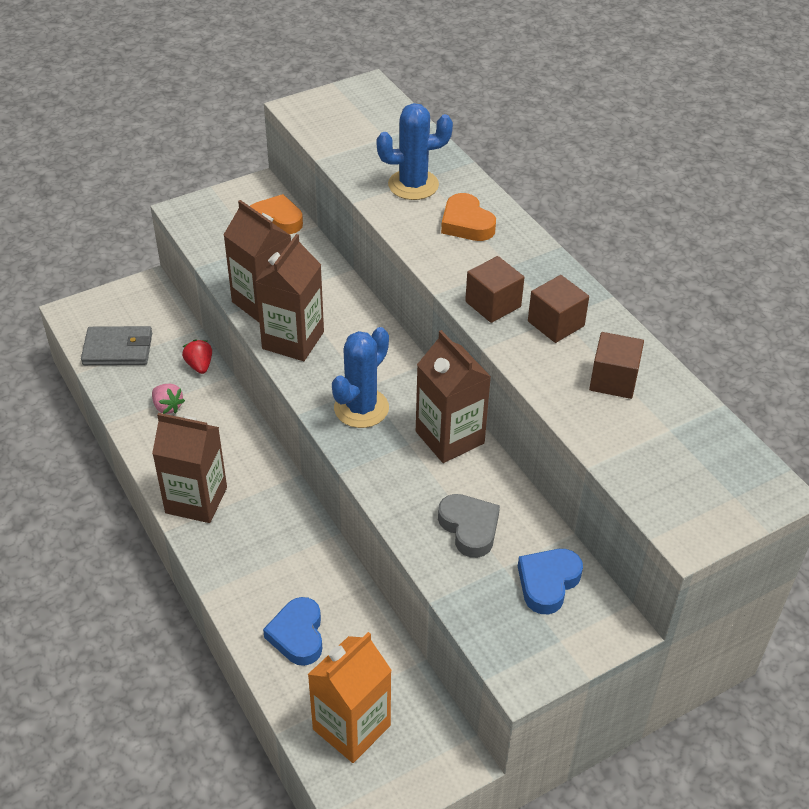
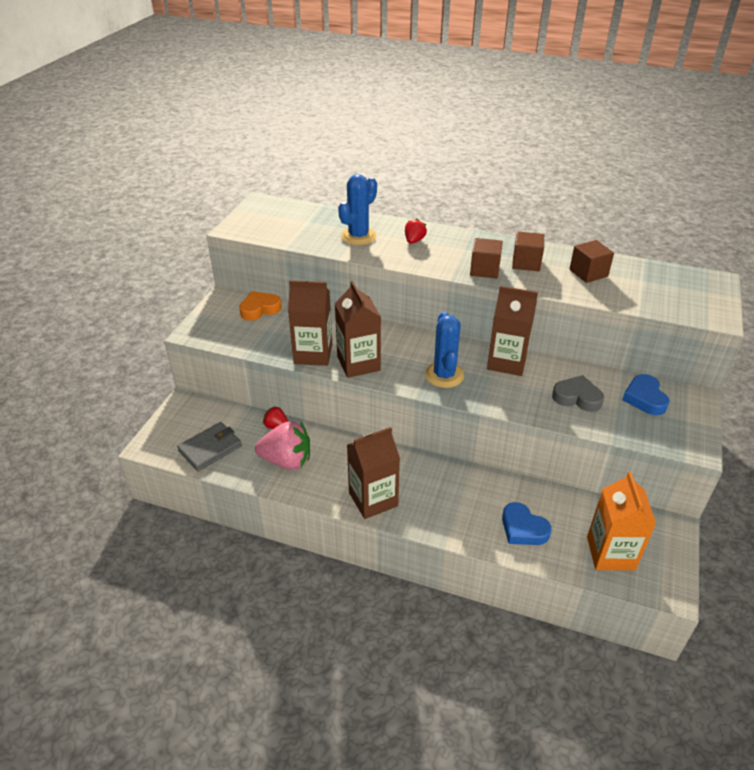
camera: 40 degrees left, 5 degrees down
(167, 407) = (287, 460): pink strawberry -> pink strawberry, size x1.94
(466, 223) = (414, 241): orange heart -> red strawberry

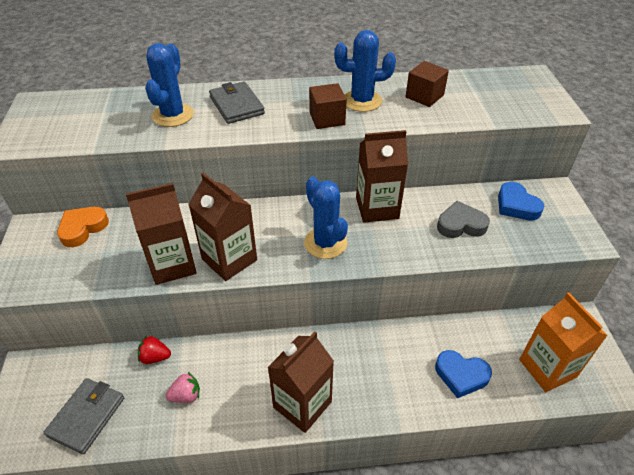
camera: 25 degrees left, 5 degrees up
(287, 460) = (186, 395): pink strawberry -> pink strawberry, size x0.52
(414, 241) = (236, 105): red strawberry -> grey wallet
(526, 263) = (362, 101): brown cube -> blue cactus

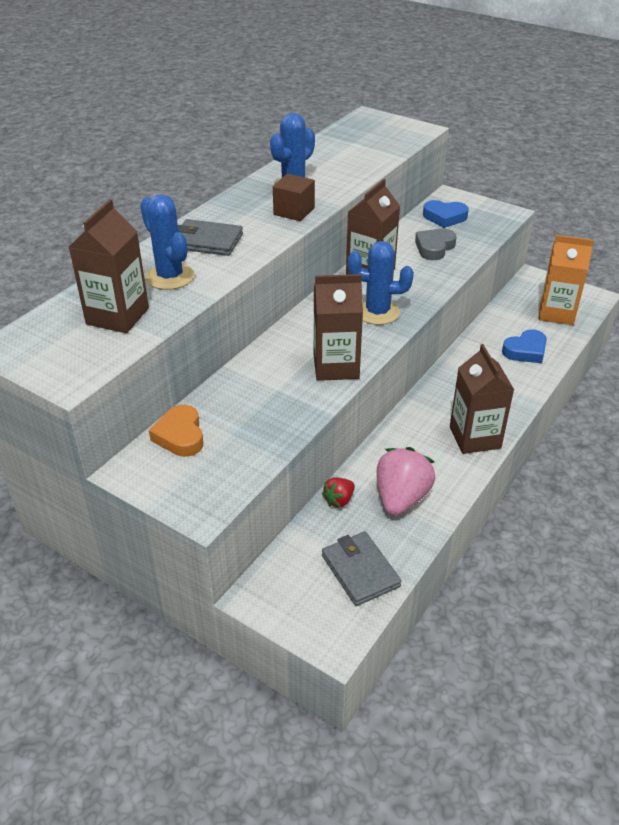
camera: 50 degrees left, 5 degrees down
(172, 265) = (303, 399): brown carton -> brown carton (117, 316)
(186, 395) = (401, 498): pink strawberry -> pink strawberry, size x1.94
(424, 96) = (328, 163): brown cube -> none

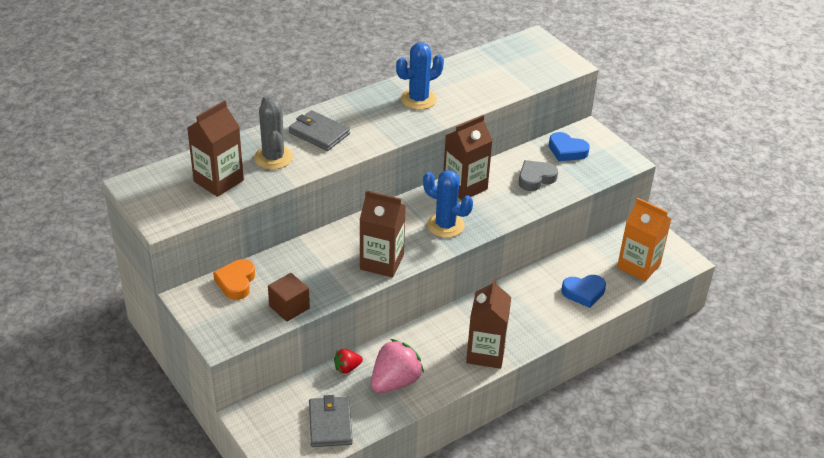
camera: 20 degrees right, 0 degrees up
(170, 277) = (273, 158): blue cactus -> grey cactus
(294, 211) = (403, 123): brown cube -> brown cube (289, 307)

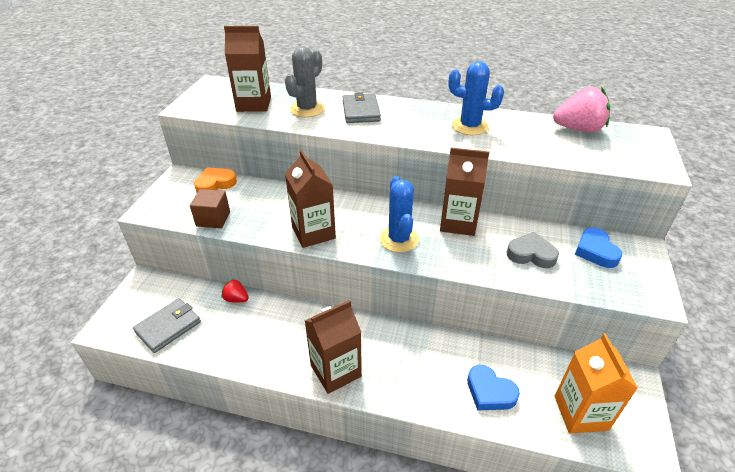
camera: 50 degrees right, 0 degrees up
(395, 382) = (246, 334): pink strawberry -> pink strawberry (578, 129)

